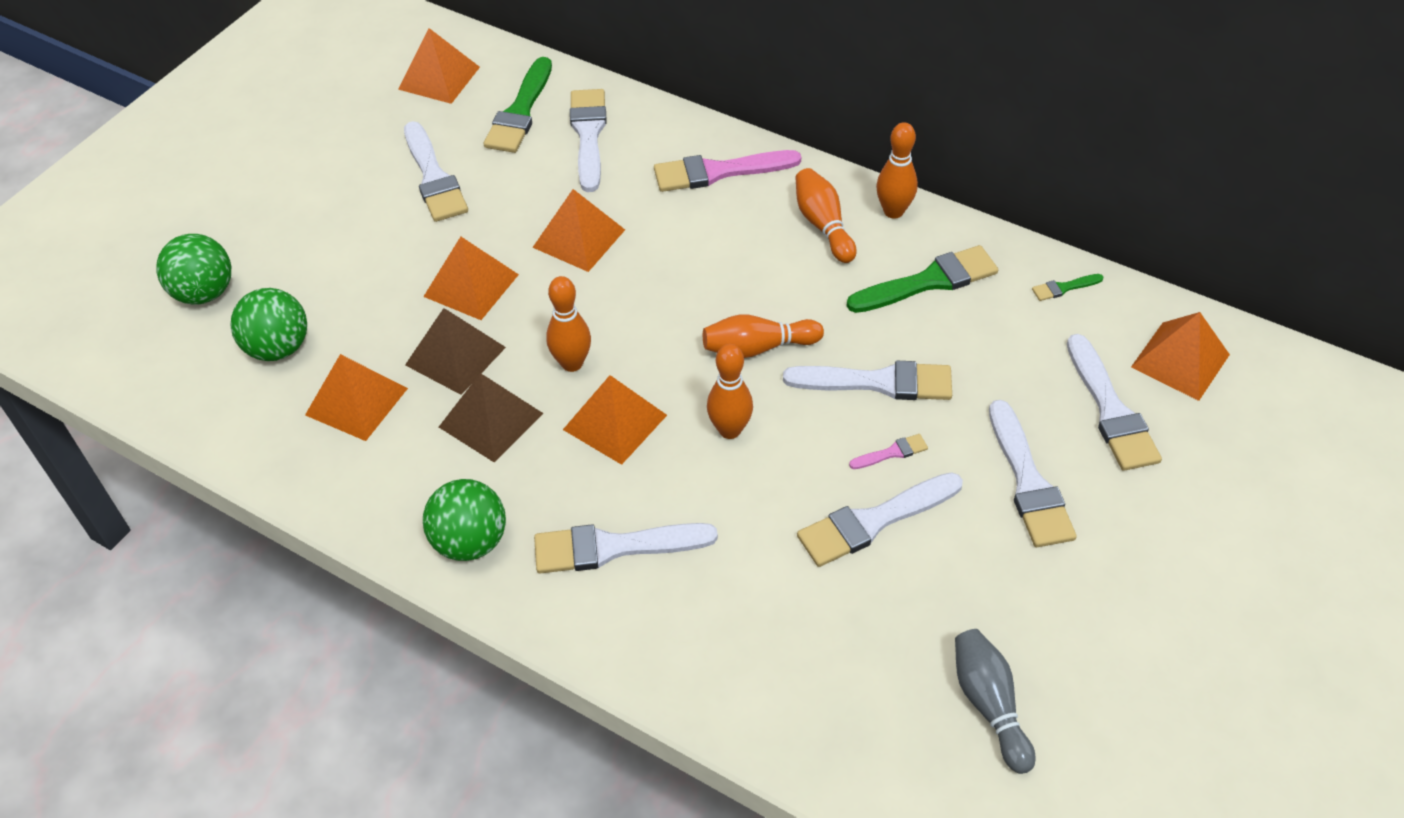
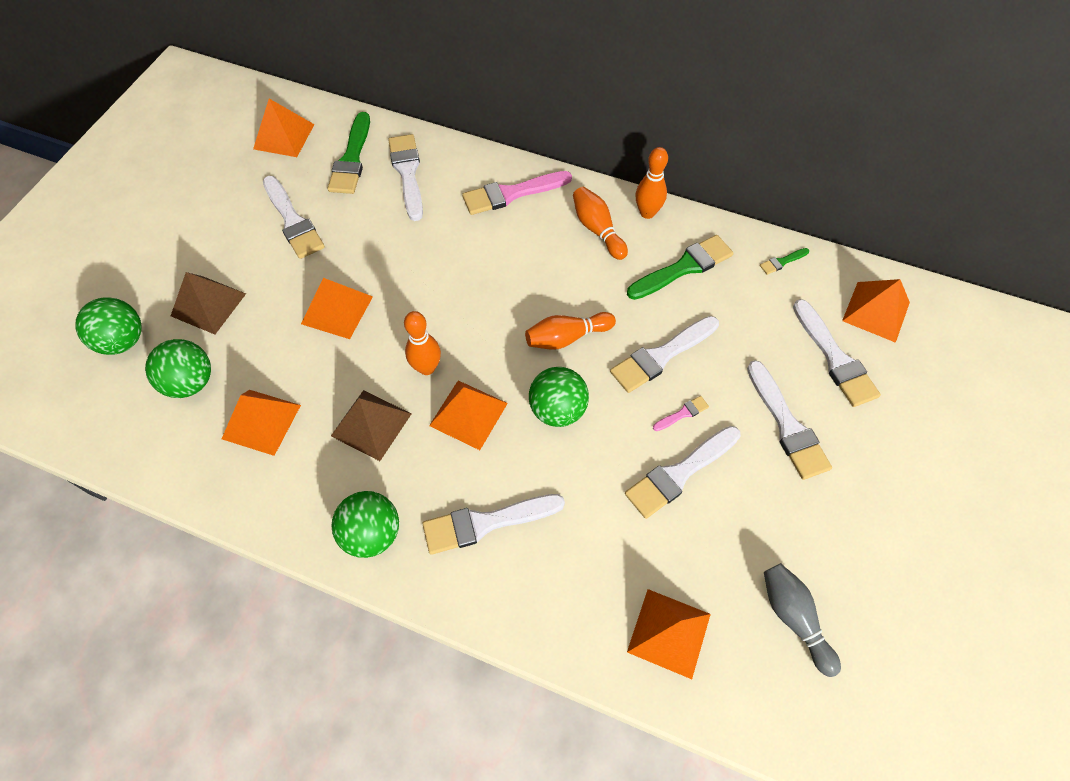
camera: 10 degrees left, 10 degrees up
(455, 356) = (334, 372): brown pyramid -> brown pyramid (208, 304)
(579, 238) = (414, 261): orange pyramid -> orange pyramid (669, 633)
(730, 430) = (557, 410): orange bowling pin -> green ball
(878, 382) = (661, 356): white brush -> white brush turned 150 degrees clockwise

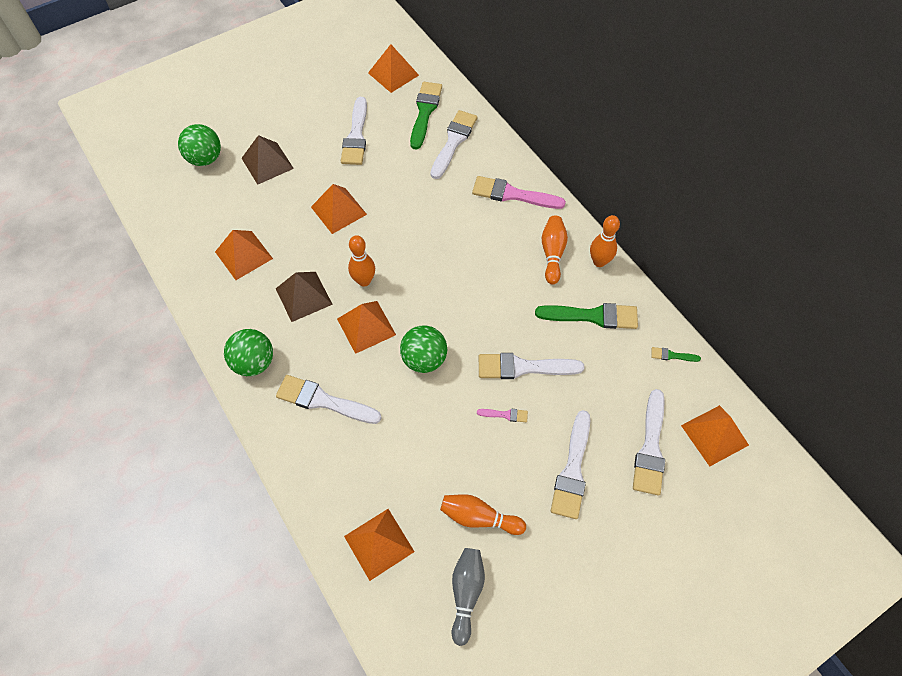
camera: 35 degrees right, 0 degrees up
(191, 382) = (223, 206): green ball -> none
(352, 158) = (425, 112): green brush -> green brush turned 150 degrees clockwise
(566, 337) = (469, 315): orange bowling pin -> orange bowling pin (479, 517)
(679, 473) = (470, 452): white brush -> none

